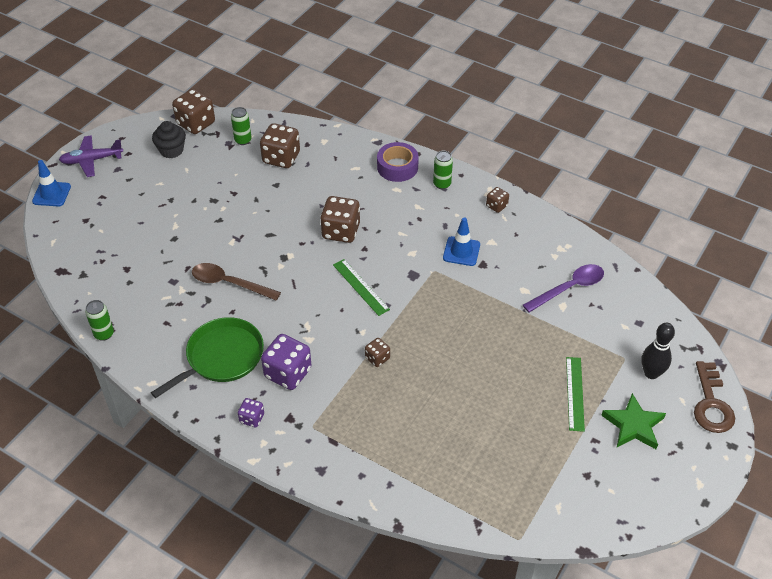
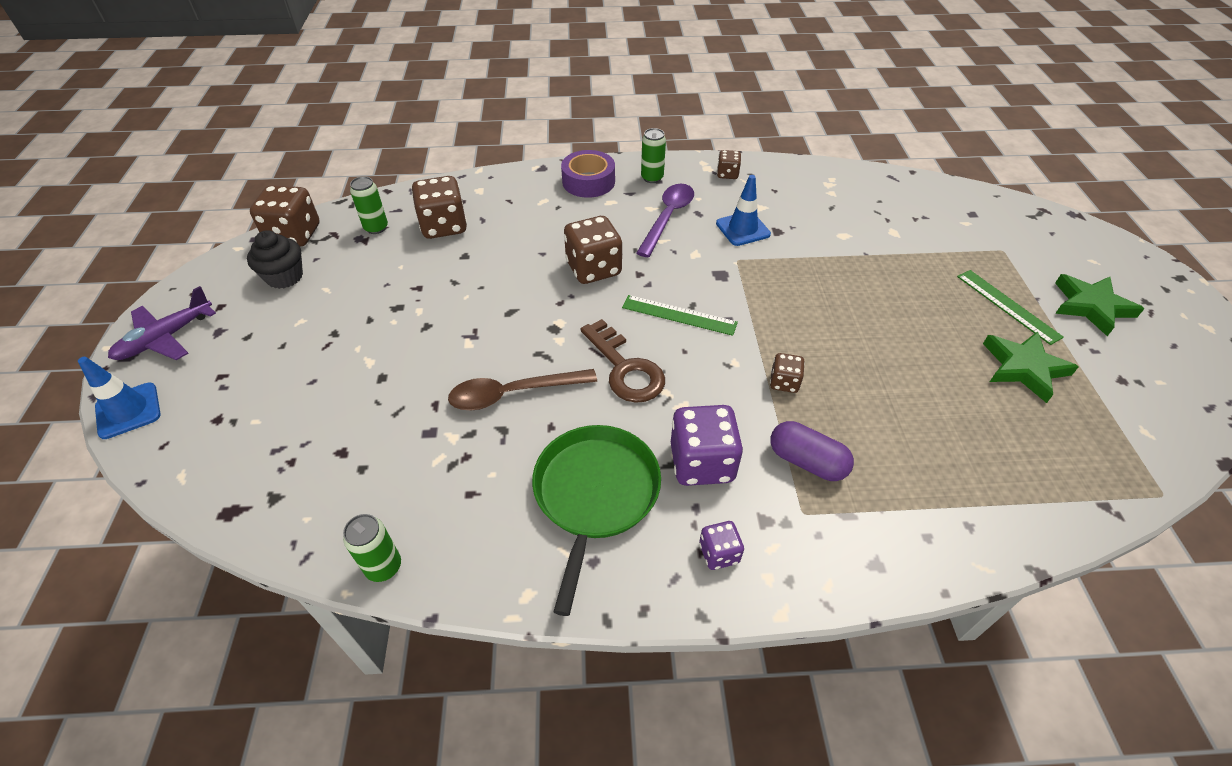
camera: 35 degrees left, 0 degrees up
(342, 404) = (807, 461): none -> purple capsule
(532, 432) = (1023, 368): none -> green star
(569, 288) = (879, 214): purple spoon -> purple spoon (668, 218)
(651, 373) = (1040, 251): black bowling pin -> none
(711, 404) = (1117, 251): brown key -> brown key (625, 368)

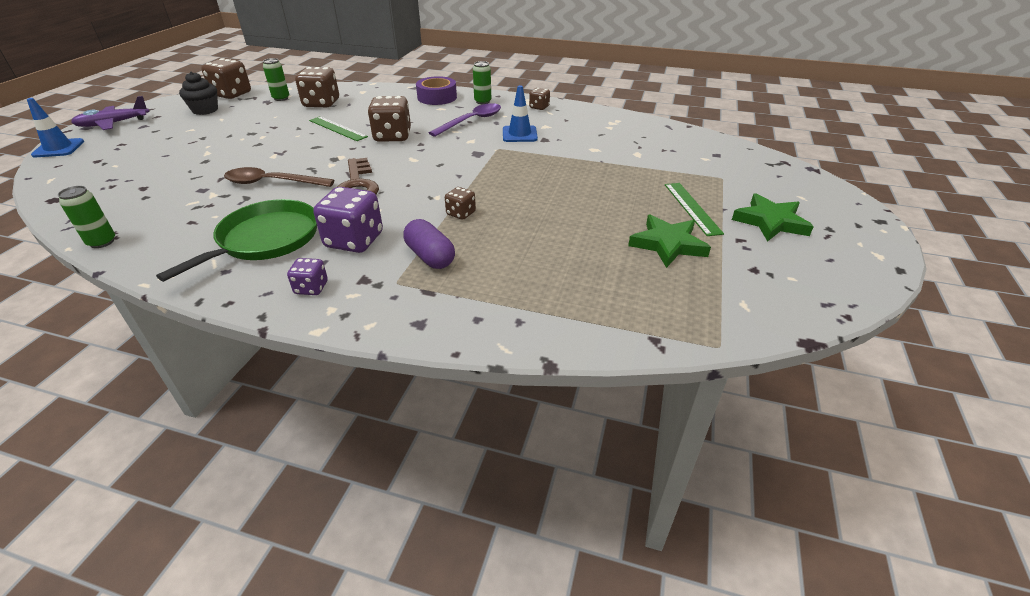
camera: 20 degrees right, 10 degrees down
(679, 315) = (424, 167): green ruler -> green ruler (337, 128)

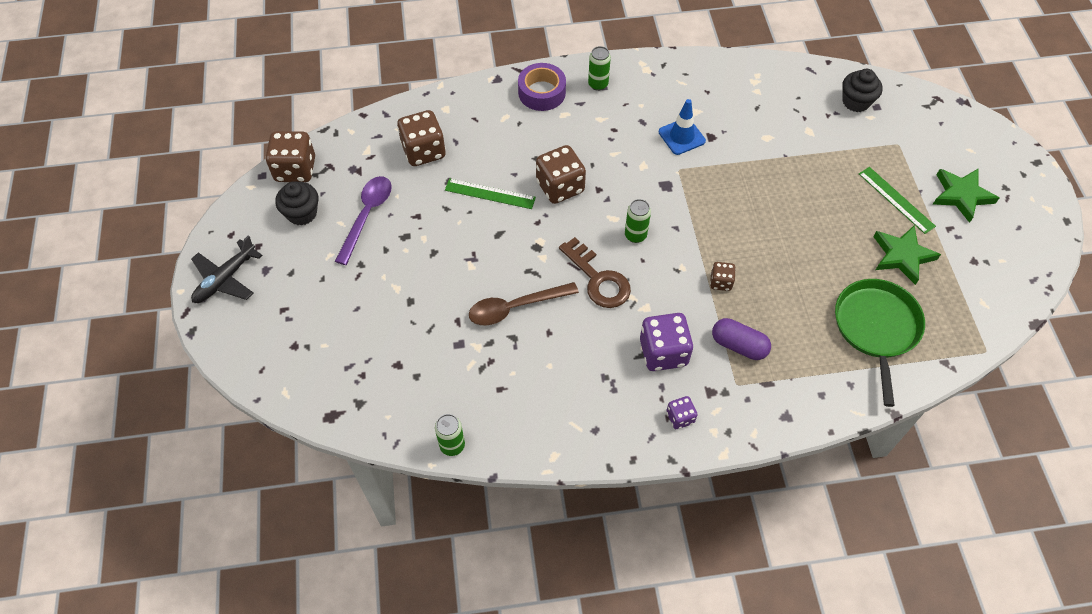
camera: 25 degrees left, 20 degrees up
(58, 148) = (223, 344): blue traffic cone -> none
(113, 124) = (225, 279): purple plane -> black plane
(265, 239) = (589, 382): green pan -> green pan (876, 328)
(281, 98) = (365, 157): green can -> green can (635, 235)
(471, 121) = (616, 129): purple spoon -> purple spoon (367, 216)
(539, 107) = (664, 76): brown dice -> none
(697, 148) = (856, 102): none -> black cupcake

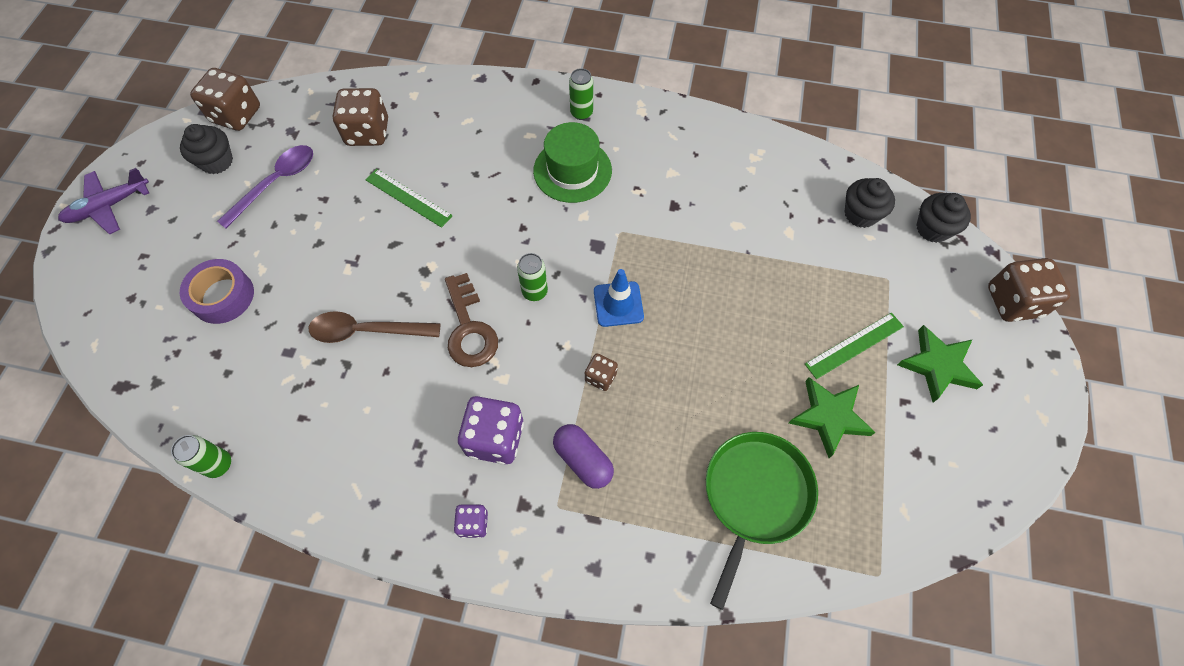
camera: 20 degrees right, 5 degrees up
(225, 279) = (109, 206): black plane -> purple plane
(542, 92) = (518, 105): purple tape -> purple tape (223, 296)
(560, 187) = (483, 212): brown dice -> brown dice (1013, 302)
(615, 133) = (572, 170): none -> green hat
(681, 136) = (642, 196): blue traffic cone -> blue traffic cone (618, 304)
(896, 200) = (854, 345): green ruler -> green ruler turned 75 degrees clockwise
(913, 97) = (932, 229): none -> black cupcake

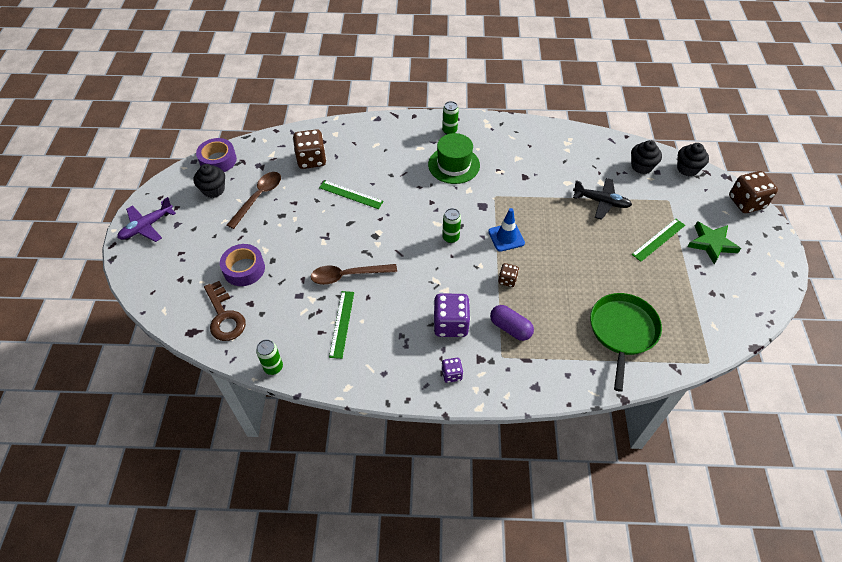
camera: 10 degrees left, 10 degrees down
(236, 115) = (218, 160): brown dice -> purple tape
(276, 183) = (258, 197): purple spoon -> brown spoon
(336, 409) = (342, 324): none -> green ruler
(469, 328) = (414, 264): brown key -> brown key (224, 316)
(781, 266) = (601, 202): none -> black plane
(829, 417) = (654, 281): green star -> none

